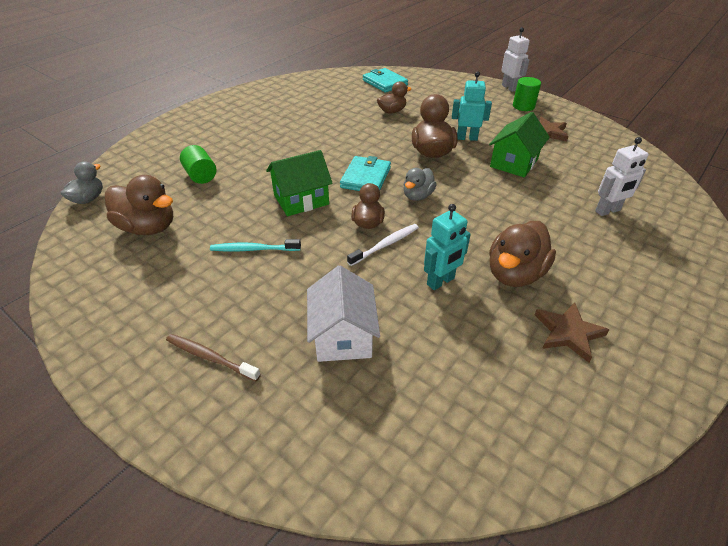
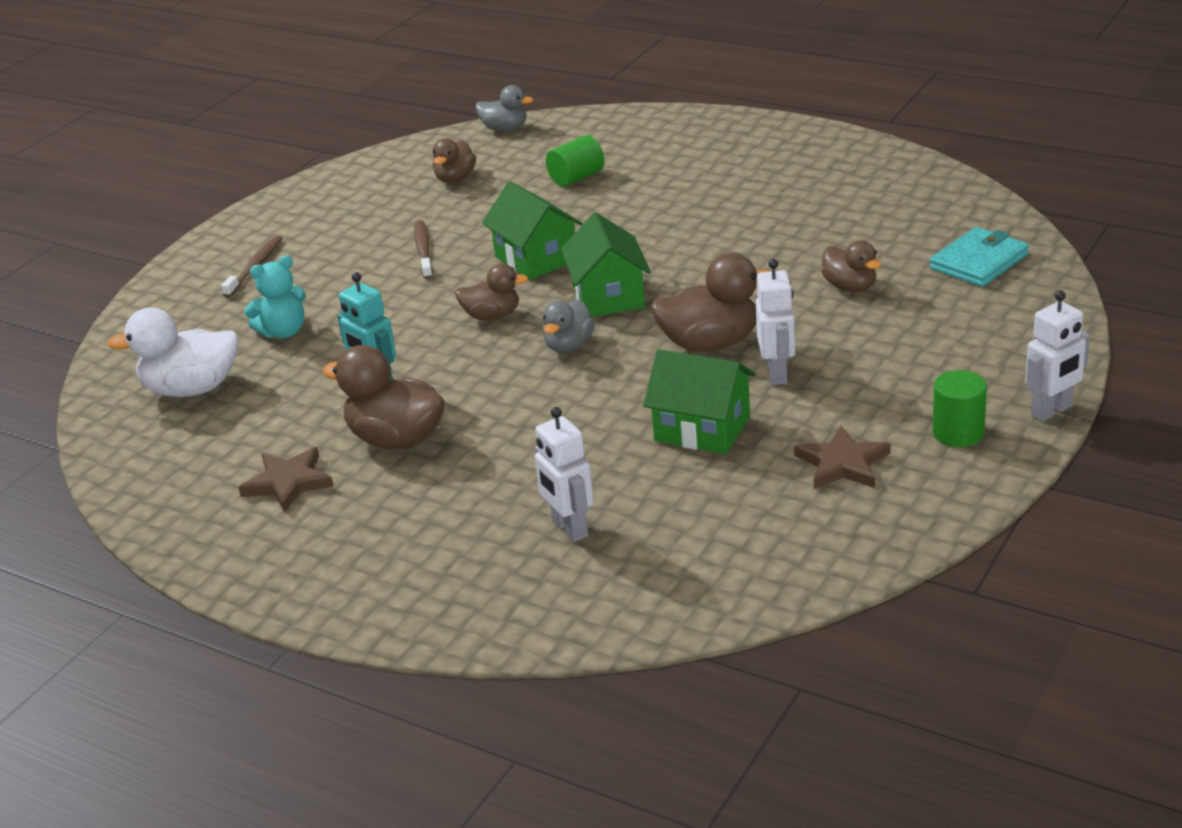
camera: 85 degrees right, 10 degrees down
(148, 227) = (455, 178): brown duck -> brown duck, size x0.61
(254, 249) = (423, 250): turquoise toothbrush -> brown toothbrush
(343, 335) = (283, 332): white house -> turquoise teddy bear
(366, 177) = (608, 296): turquoise wallet -> green house
(385, 245) = (445, 335): white toothbrush -> none
(417, 196) = (569, 346): grey duck -> grey duck turned 90 degrees counterclockwise
(419, 404) = (191, 389): none -> white duck
(467, 138) = (777, 374): turquoise robot -> white robot

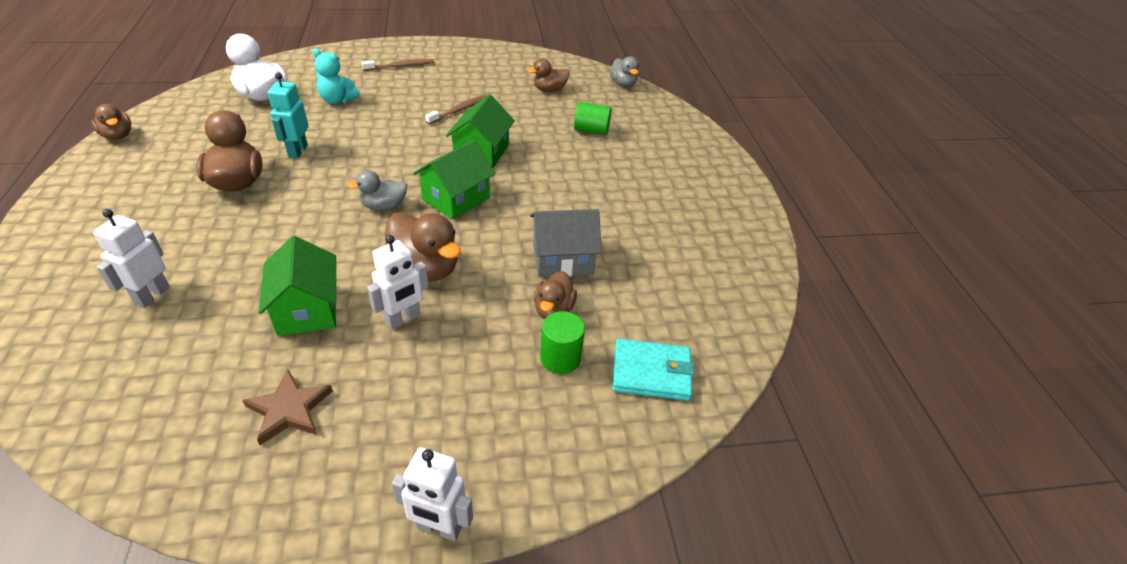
camera: 45 degrees right, 10 degrees up
(288, 482) = (174, 162): brown star -> none
(492, 316) = (401, 162): brown duck -> brown duck (117, 136)
(781, 261) = (562, 259): none -> grey house
(958, 433) = (369, 469): green cylinder -> green cylinder (560, 358)

